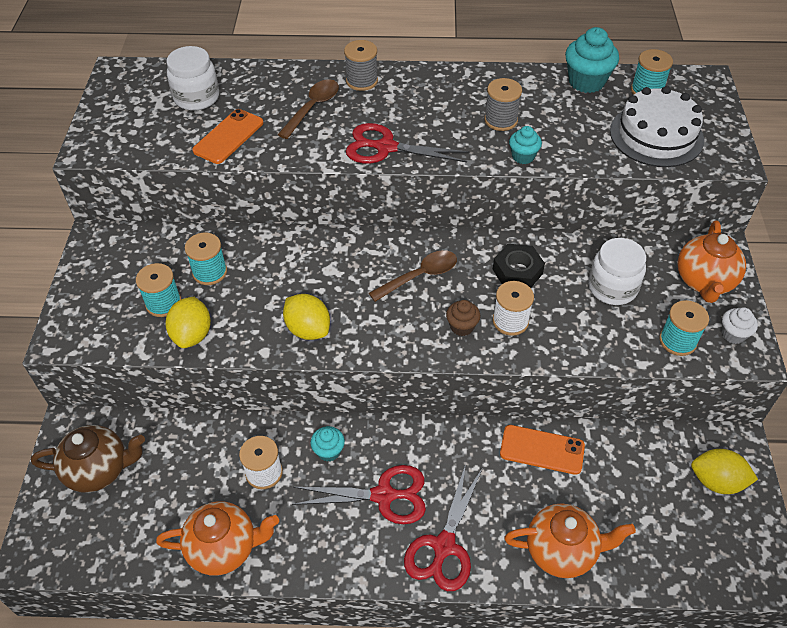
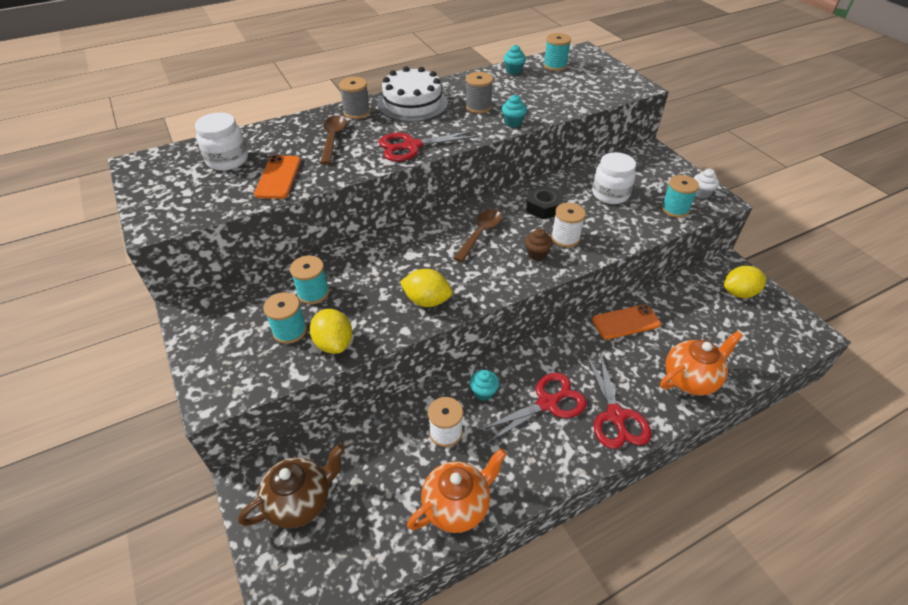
camera: 30 degrees left, 5 degrees down
(586, 82) = (513, 71): turquoise cupcake -> turquoise cupcake, size x0.57
(656, 135) = (584, 87): white cake -> white cake (412, 103)
(704, 282) = (659, 171): orange teapot -> none

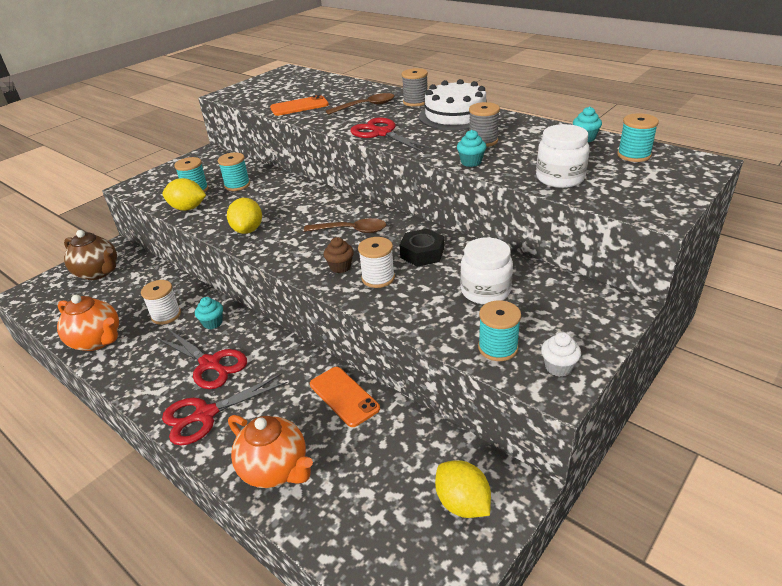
camera: 70 degrees right, 10 degrees down
(227, 160) = (309, 88): white jar -> white jar (560, 178)
(334, 343) = (188, 208): yellow lemon -> yellow lemon turned 60 degrees clockwise

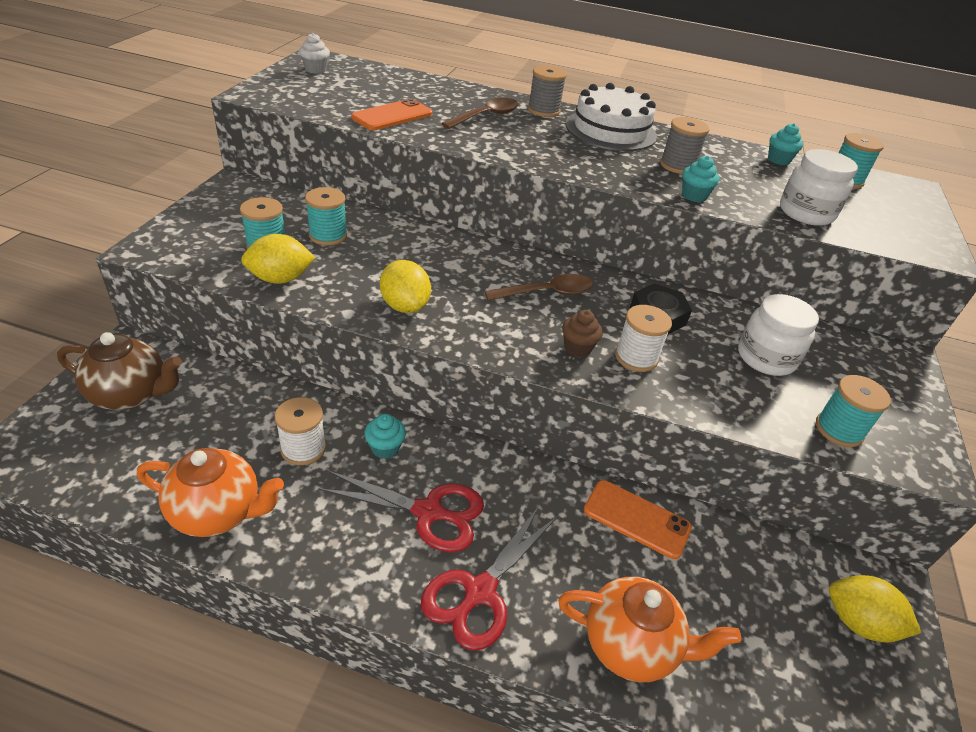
camera: 30 degrees left, 5 degrees up
(382, 133) = (547, 157): red scissors -> none
(558, 367) = (912, 442): white cupcake -> white cupcake (315, 70)

